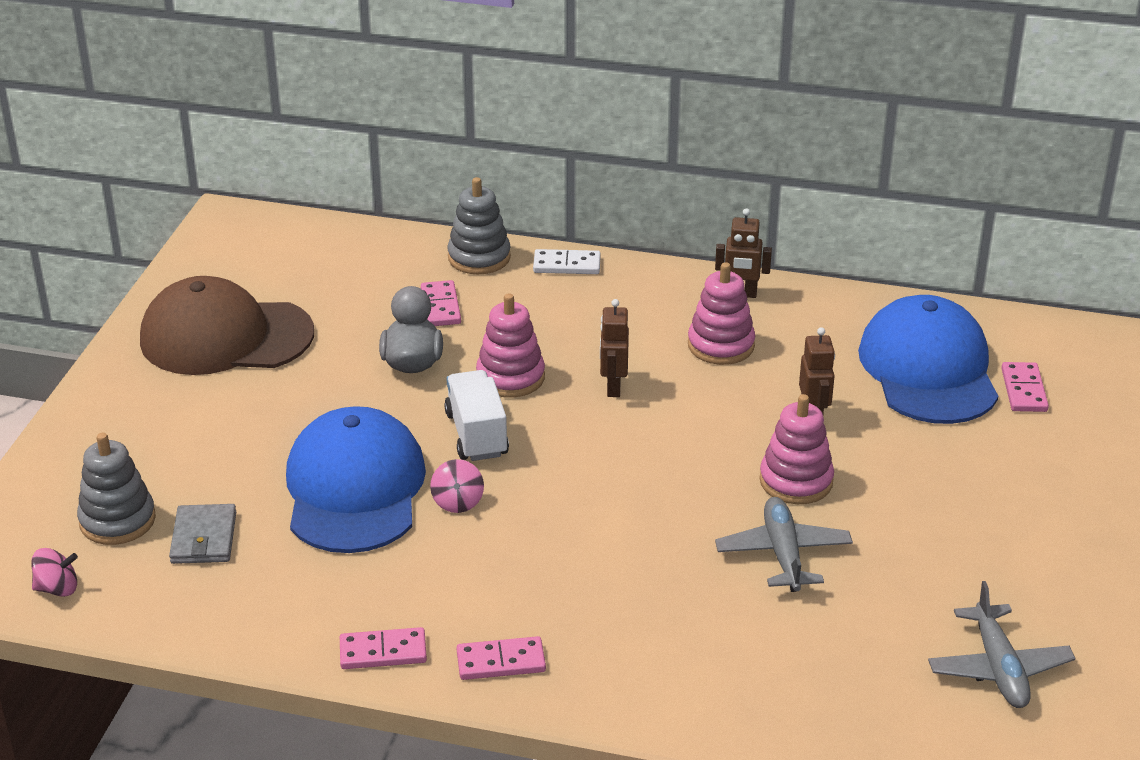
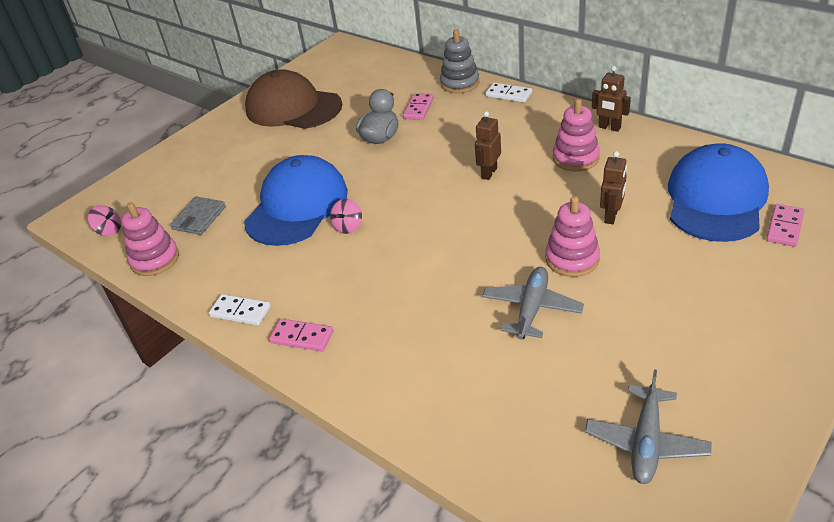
camera: 30 degrees right, 5 degrees up
(117, 520) = (166, 198): grey stacking toy -> none
(383, 652) = (240, 312): pink domino -> white domino
(476, 434) = (387, 187): white truck -> none
(510, 377) = (430, 156): pink stacking toy -> pink stacking toy (155, 259)

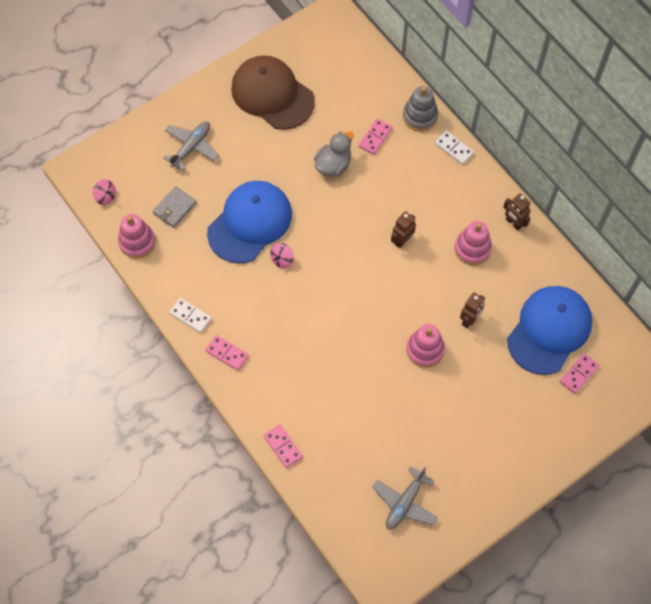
camera: 10 degrees right, 25 degrees up
(421, 424) = (283, 446): none -> pink domino
(531, 309) = (381, 383): grey plane -> grey plane (191, 147)

